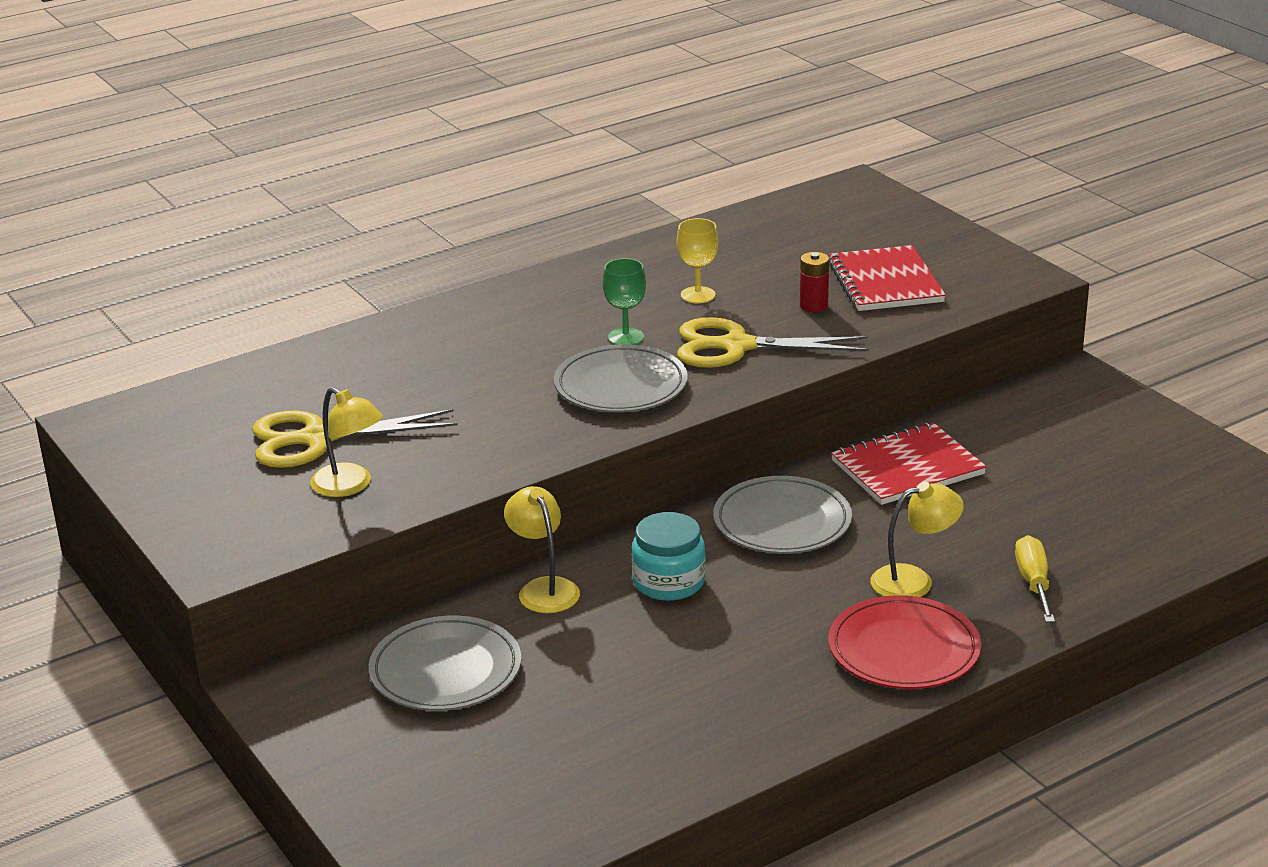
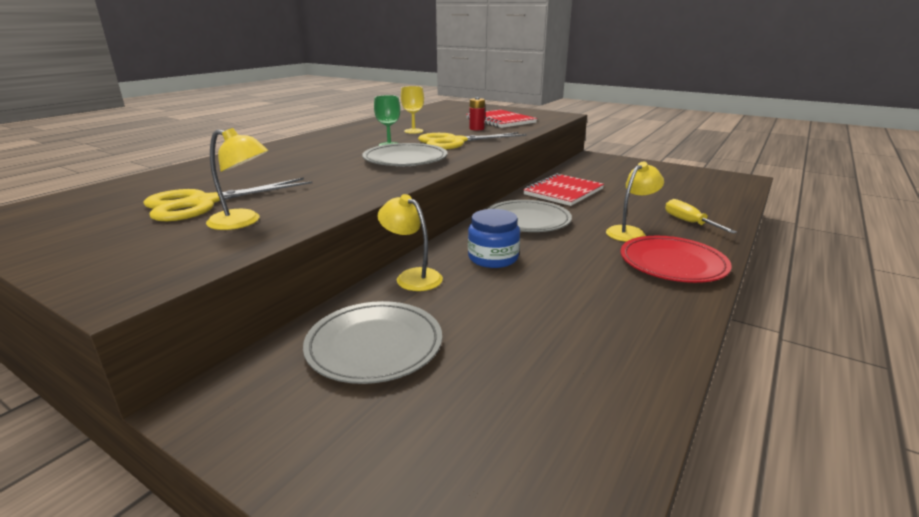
camera: 25 degrees left, 5 degrees down
(669, 582) = (493, 258): turquoise jar -> blue jar

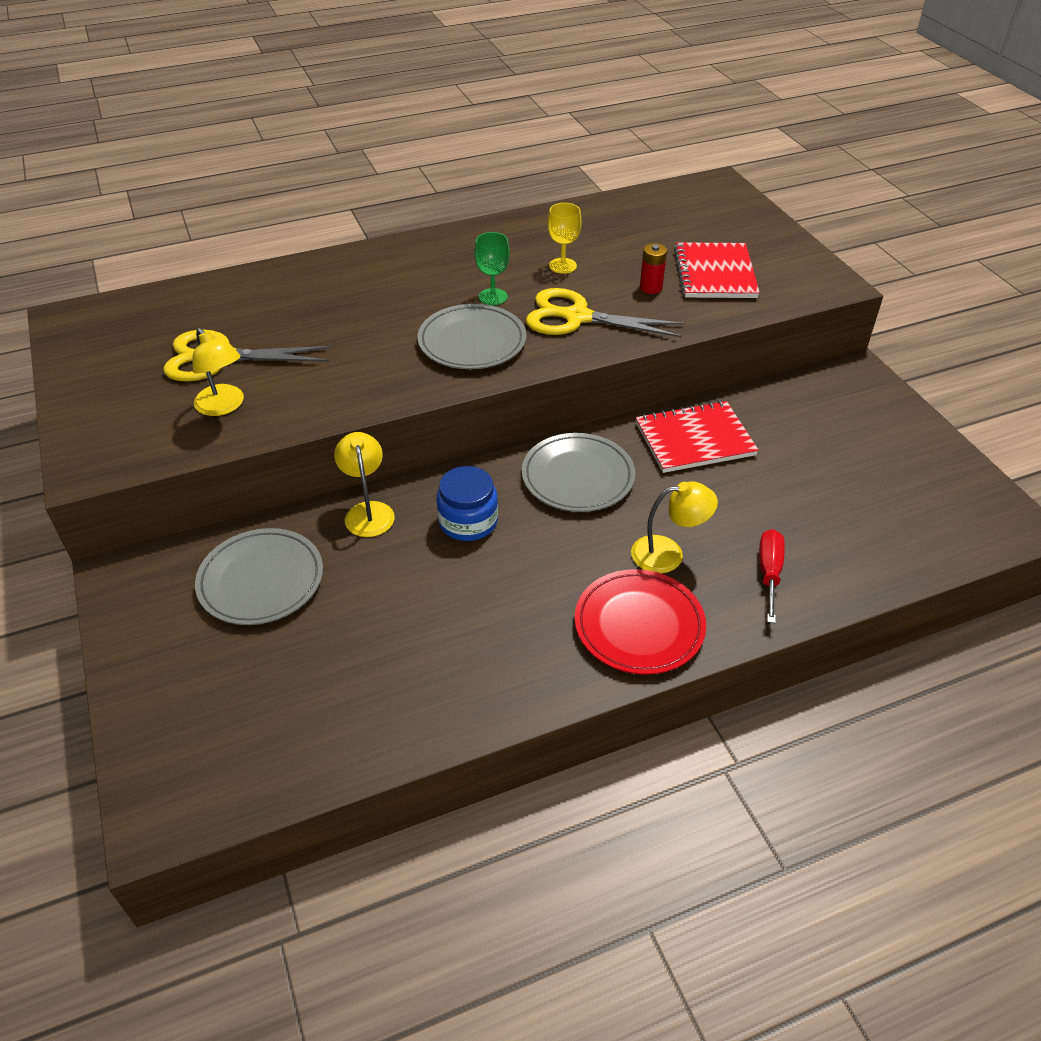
camera: 35 degrees right, 20 degrees up
(689, 222) = (769, 573): yellow screwdriver -> red screwdriver

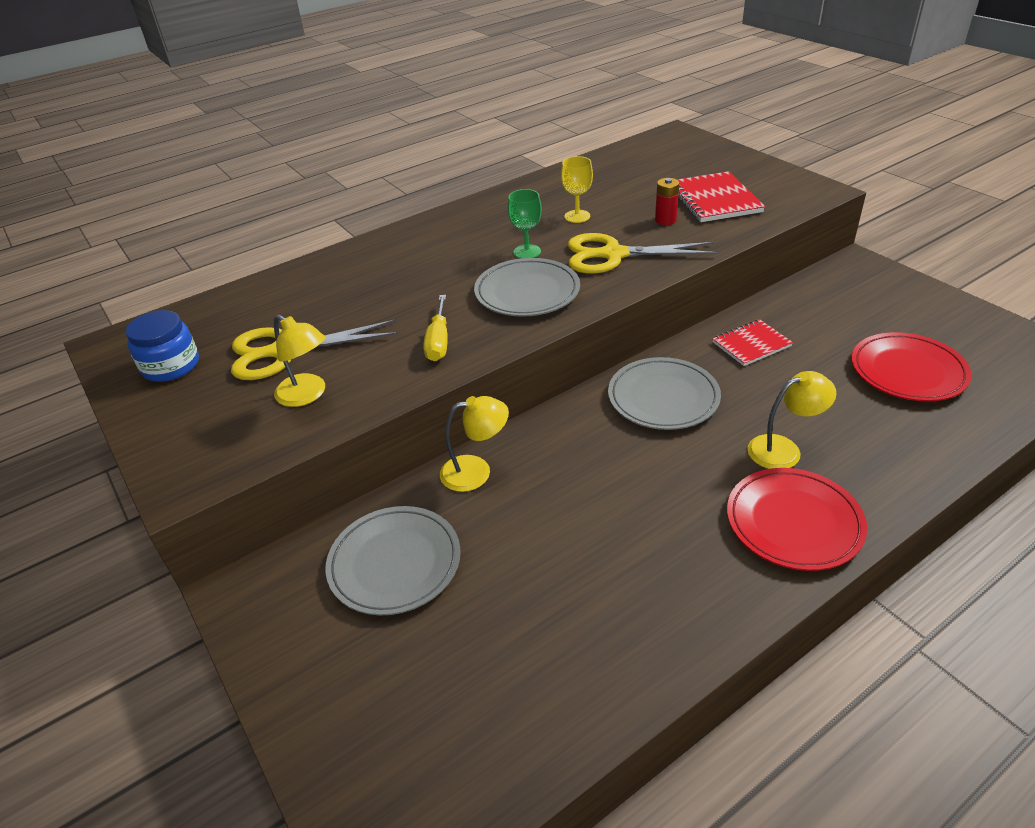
camera: 10 degrees left, 5 degrees down
(364, 377) = (438, 341): none -> yellow screwdriver
(368, 511) = (476, 471): yellow lamp -> yellow lamp turned 105 degrees clockwise
(468, 521) = (579, 460): blue jar -> blue jar (171, 366)
(694, 439) = (751, 344): red notebook -> red notebook, size x0.65
(769, 573) = (885, 447): red screwdriver -> none
(838, 501) = (907, 371): none -> red plate

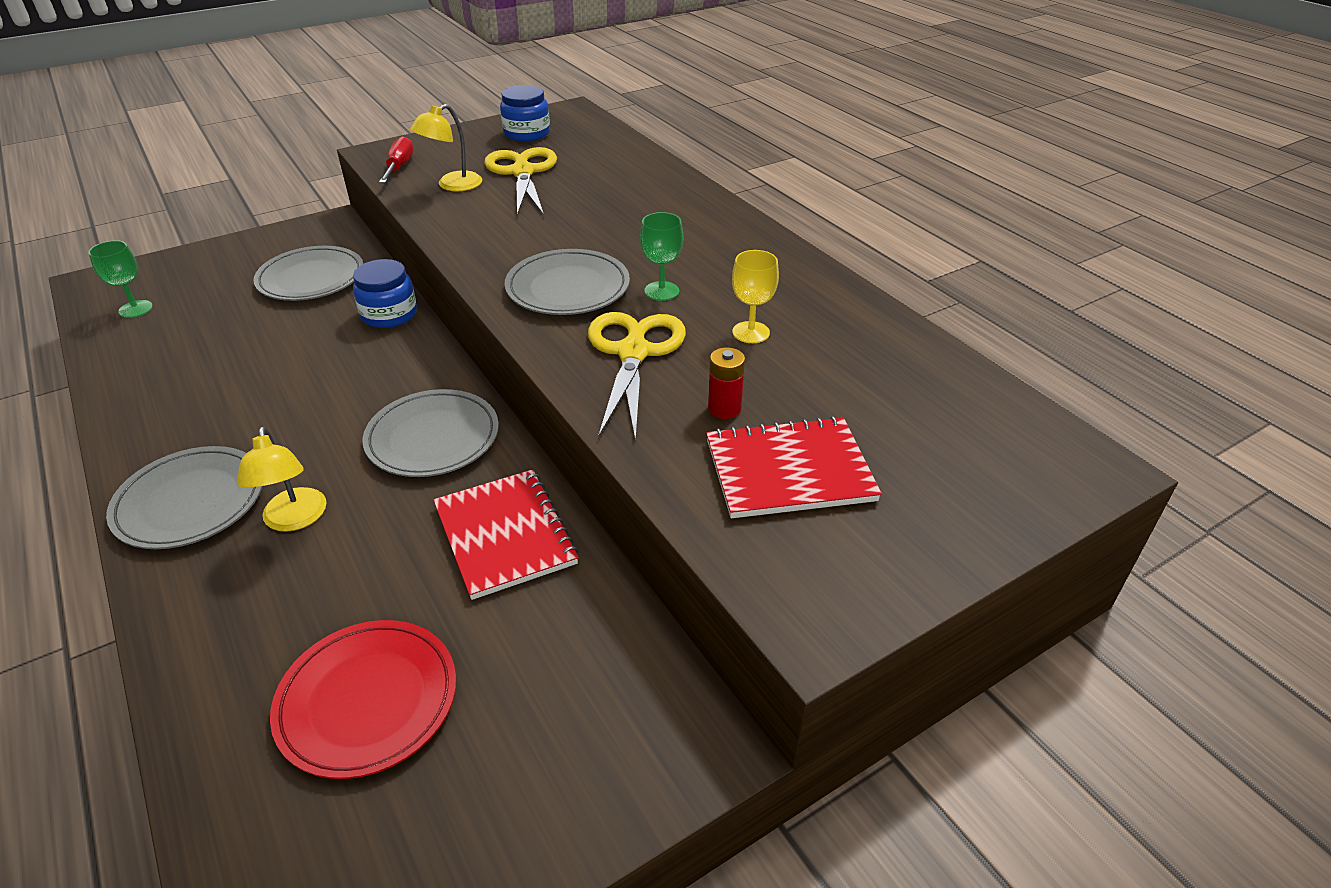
camera: 90 degrees right, 0 degrees up
(240, 451) = (399, 167): none -> red screwdriver
(438, 341) = (498, 238): yellow screwdriver -> none
(467, 745) = (135, 309): none -> green goblet
(476, 471) = (389, 314): yellow lamp -> blue jar
(751, 344) = (505, 535): red notebook -> red notebook, size x1.54
(793, 522) = (190, 502): red plate -> grey plate

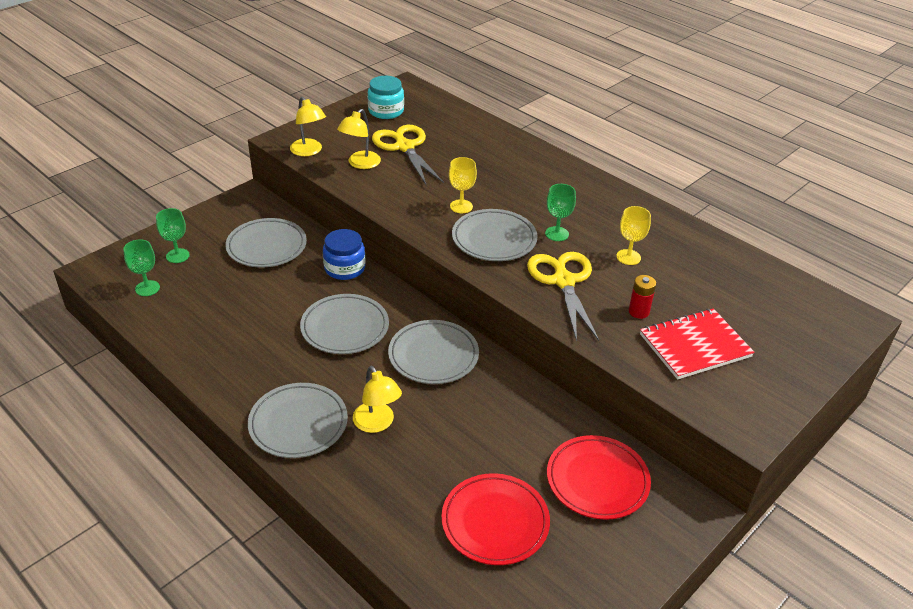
camera: 15 degrees left, 0 degrees up
(199, 277) = (177, 256): none -> green goblet
(339, 386) = (345, 327): none -> grey plate
(399, 167) = (309, 151): red screwdriver -> yellow lamp
(505, 535) = (518, 411): red notebook -> none
(527, 133) = (386, 111): blue jar -> turquoise jar
(549, 245) = (461, 206): none -> yellow goblet
(567, 663) = (597, 480): none -> red plate

